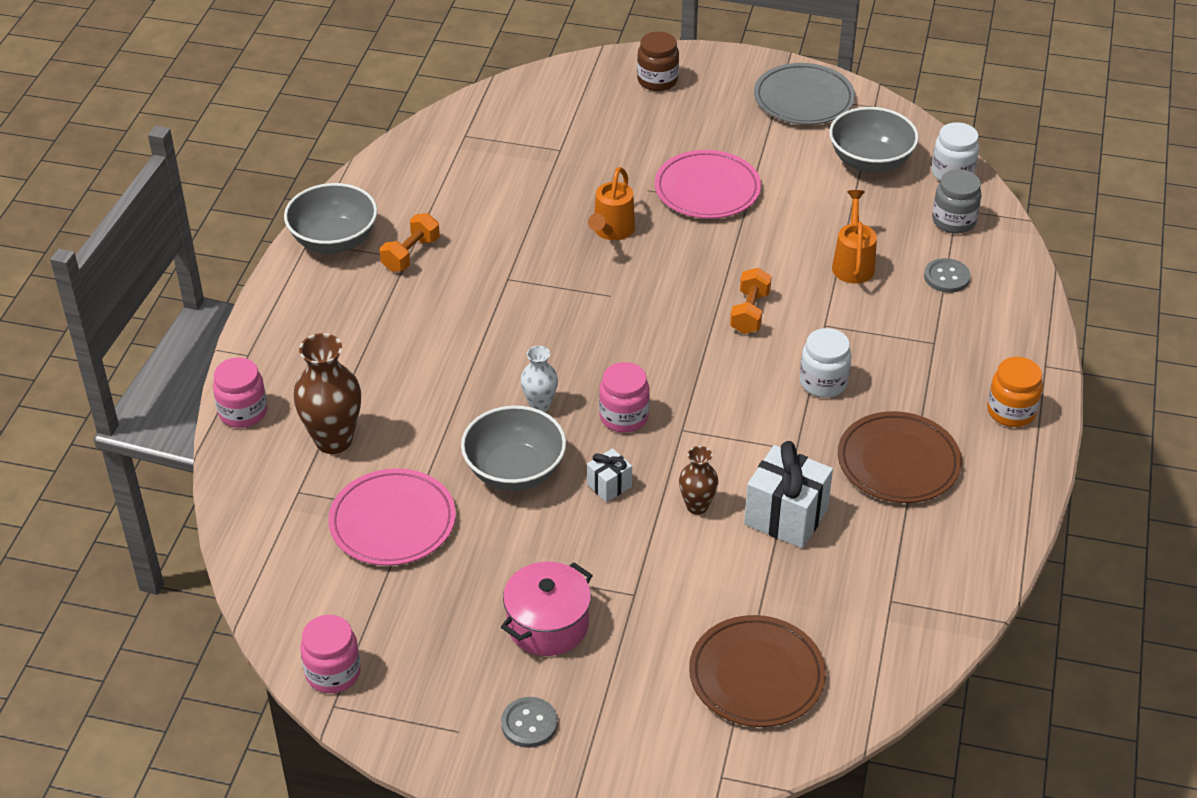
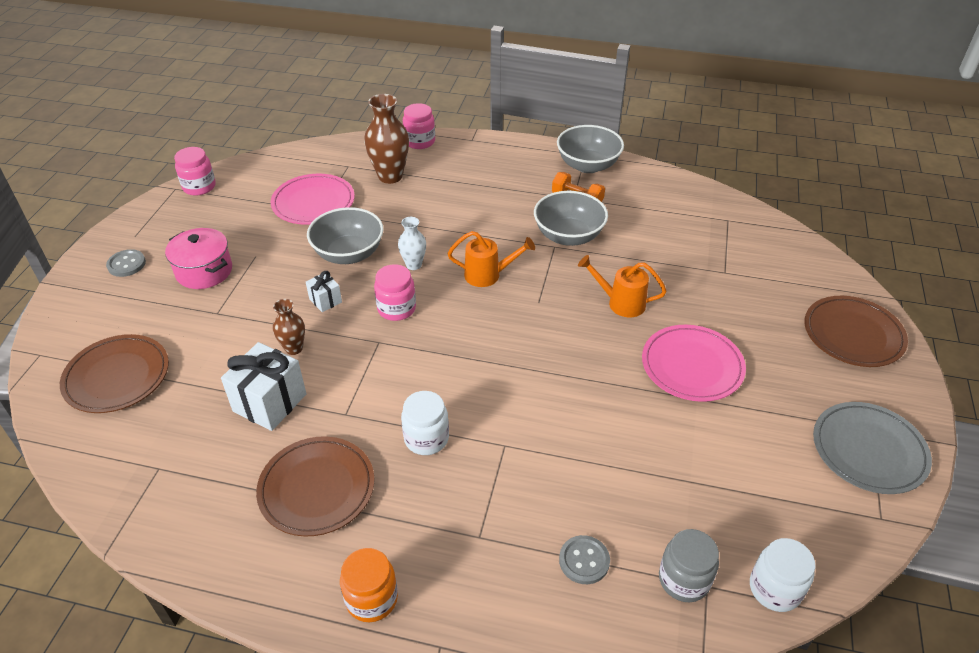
camera: 90 degrees right, 0 degrees up
(657, 80) = (853, 335): brown jar -> brown plate
(750, 313) = (520, 390): orange dumbbell -> none
(853, 264) = (597, 475): orange watering can -> orange watering can (488, 275)
(870, 162) = (773, 504): grey bowl -> grey bowl (568, 236)

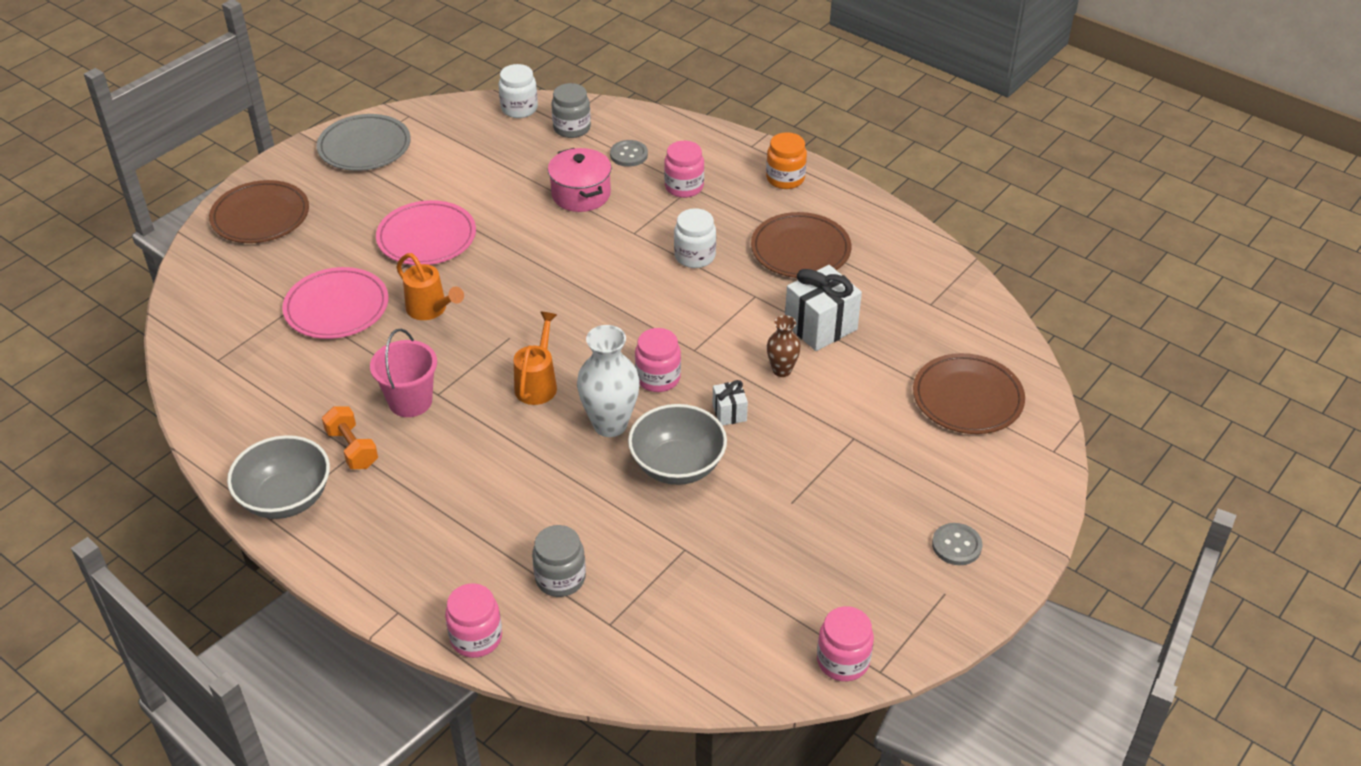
camera: 155 degrees left, 0 degrees up
(204, 271) = (859, 500): pink pot -> pink pot (581, 194)
(313, 203) = (688, 566): pink plate -> pink plate (337, 307)
(390, 176) = (560, 578): brown vase -> grey jar
(413, 265) = (610, 424): white vase -> white vase, size x1.75
(488, 275) = (537, 384): orange watering can -> orange watering can turned 75 degrees clockwise
(488, 532) = (684, 187): none -> pink jar
(568, 236) = (410, 401): grey bowl -> pink bucket

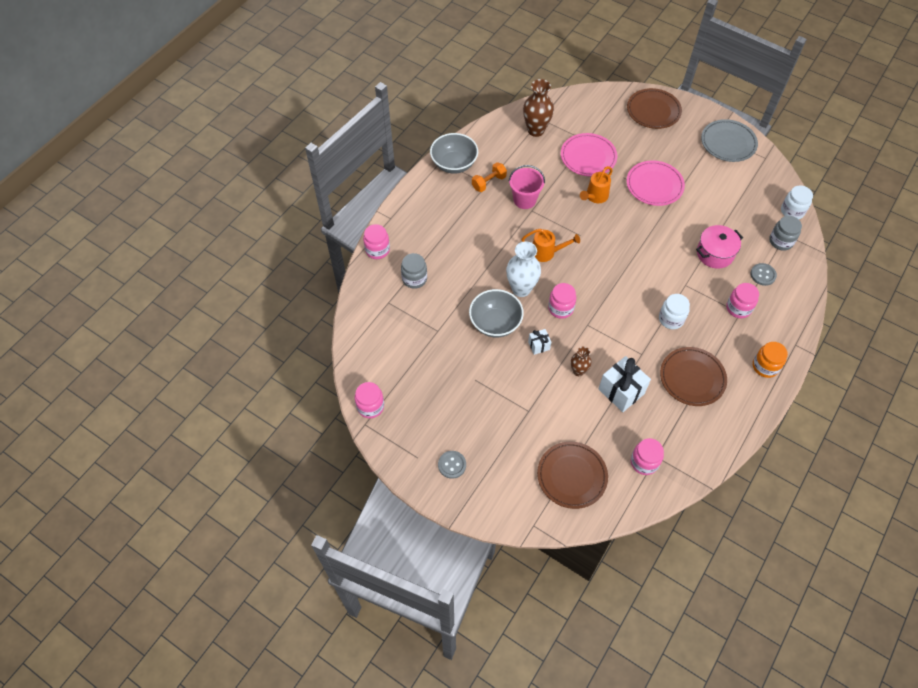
camera: 85 degrees right, 15 degrees up
(244, 369) = (536, 130): none -> brown vase
(940, 318) = (644, 462): none -> pink jar

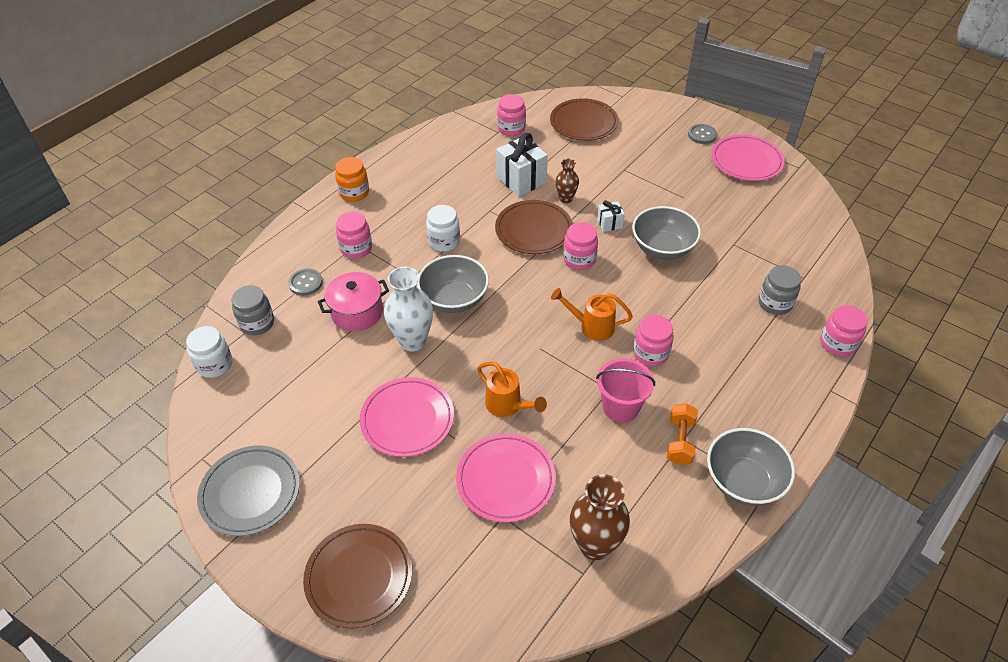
camera: 175 degrees left, 10 degrees down
(370, 406) = (797, 180): pink jar -> pink jar (650, 353)
(413, 429) = (746, 161): none -> pink plate
(489, 182) = (680, 441): orange dumbbell -> orange dumbbell turned 45 degrees counterclockwise
(521, 289) = (629, 283): white vase -> white vase (413, 341)
(595, 197) = (507, 405): orange watering can -> orange watering can turned 90 degrees clockwise
(648, 268) = (454, 299): none -> grey bowl
(692, 378) = (440, 187): brown plate -> brown plate (533, 230)

